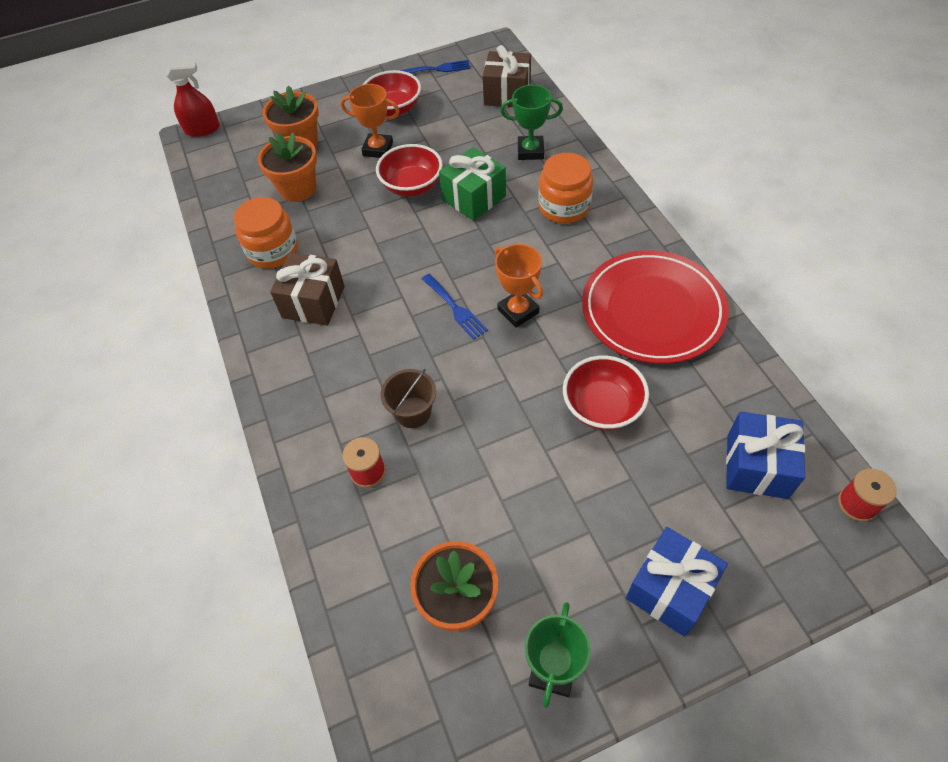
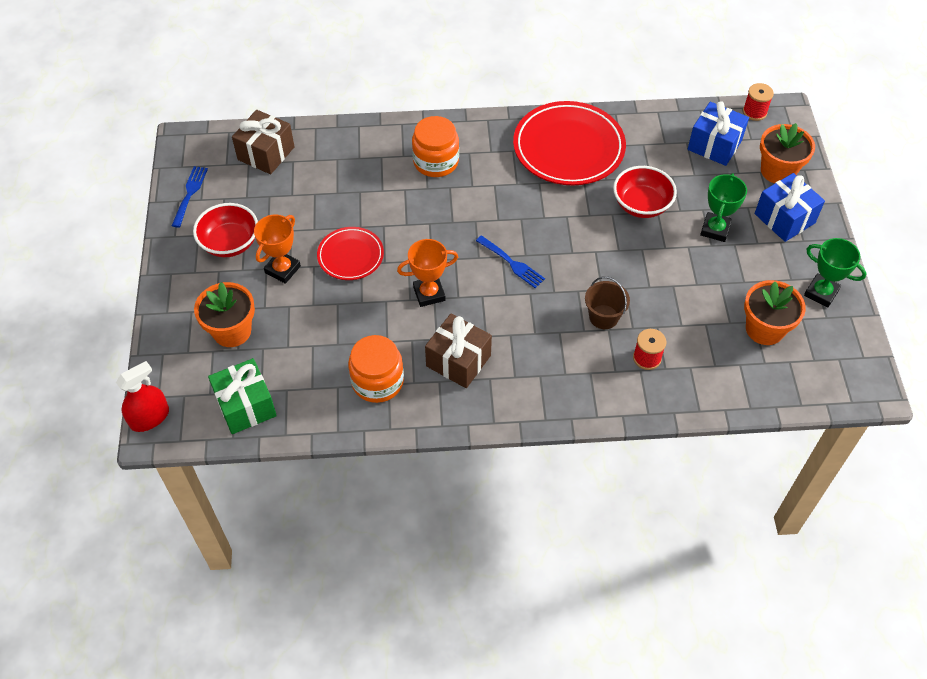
camera: 75 degrees left, 0 degrees up
(202, 129) = (149, 418): red spray bottle -> red spray bottle turned 45 degrees clockwise
(297, 189) = (301, 346): orange flower pot -> orange flower pot (778, 171)
(412, 186) = (350, 256): red bowl -> red plate
(455, 308) = (512, 263): blue fork -> blue fork turned 60 degrees clockwise
(474, 198) = (391, 216): green gift -> green gift (246, 406)
(518, 311) = (533, 225): orange trophy -> orange trophy (429, 293)
(530, 151) = (355, 161): green trophy -> green trophy (715, 229)

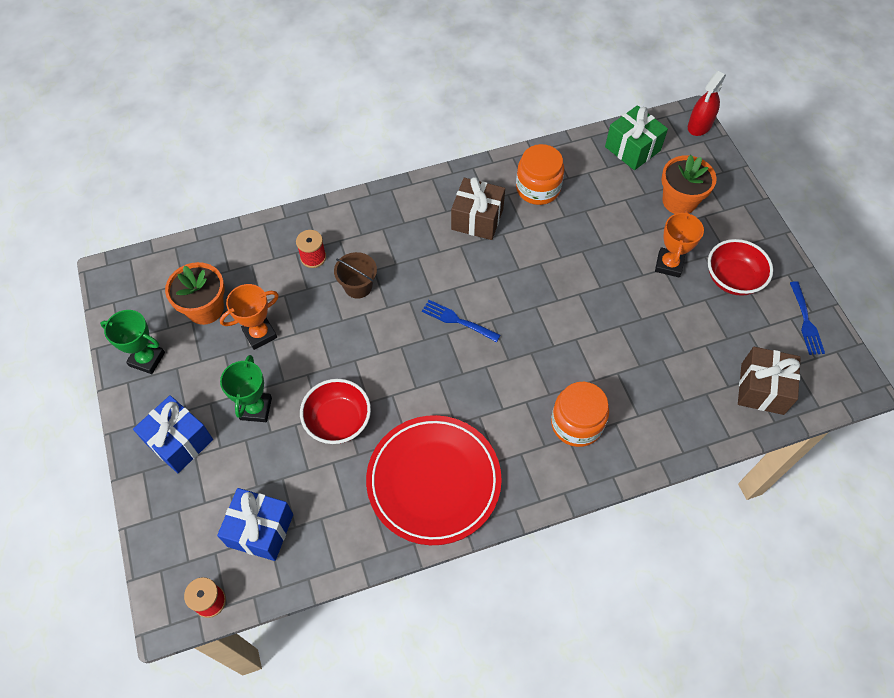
camera: 165 degrees right, 5 degrees up
(350, 256) = (614, 292): red plate -> none
(429, 293) = (525, 272): orange trophy -> orange trophy (260, 334)
(778, 171) = (184, 508): orange flower pot -> none

